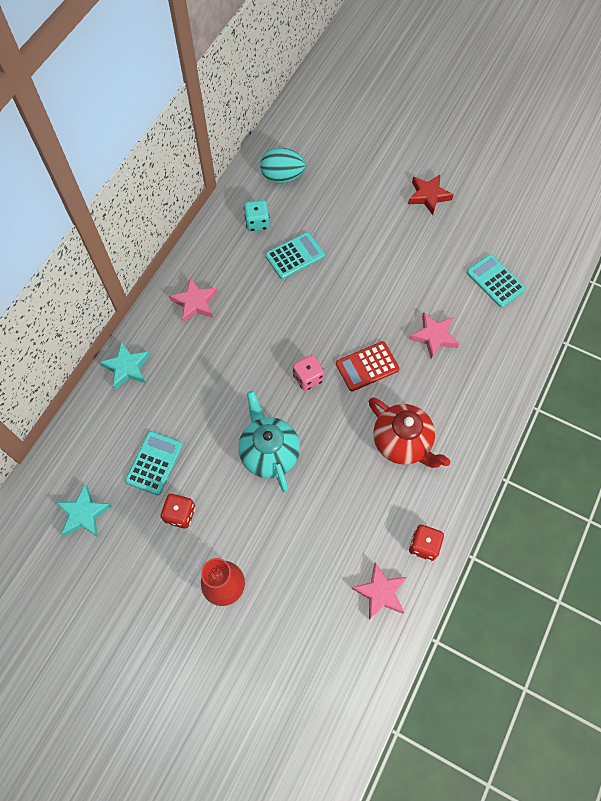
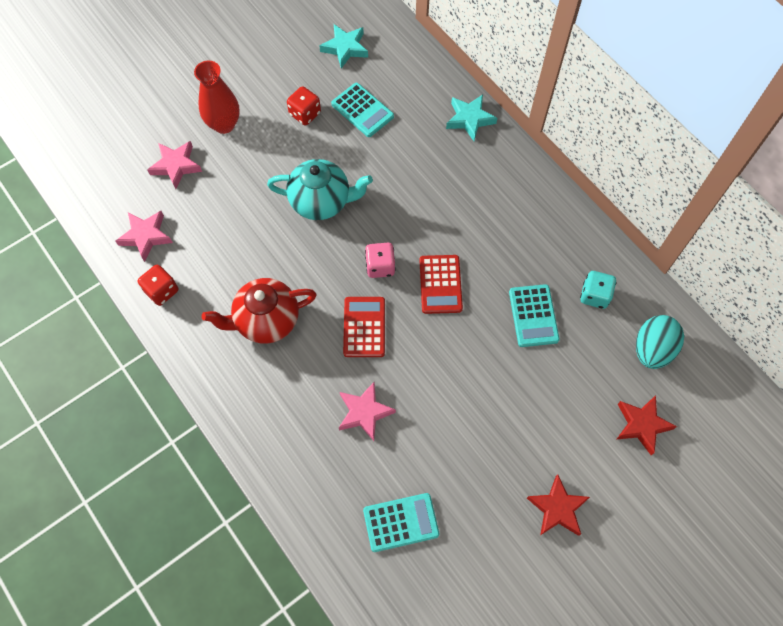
camera: 115 degrees right, 0 degrees up
(195, 303) = (516, 199): pink star -> pink star (176, 166)
(301, 327) = (440, 284): none -> red calculator
(342, 167) = (642, 425): none -> red star

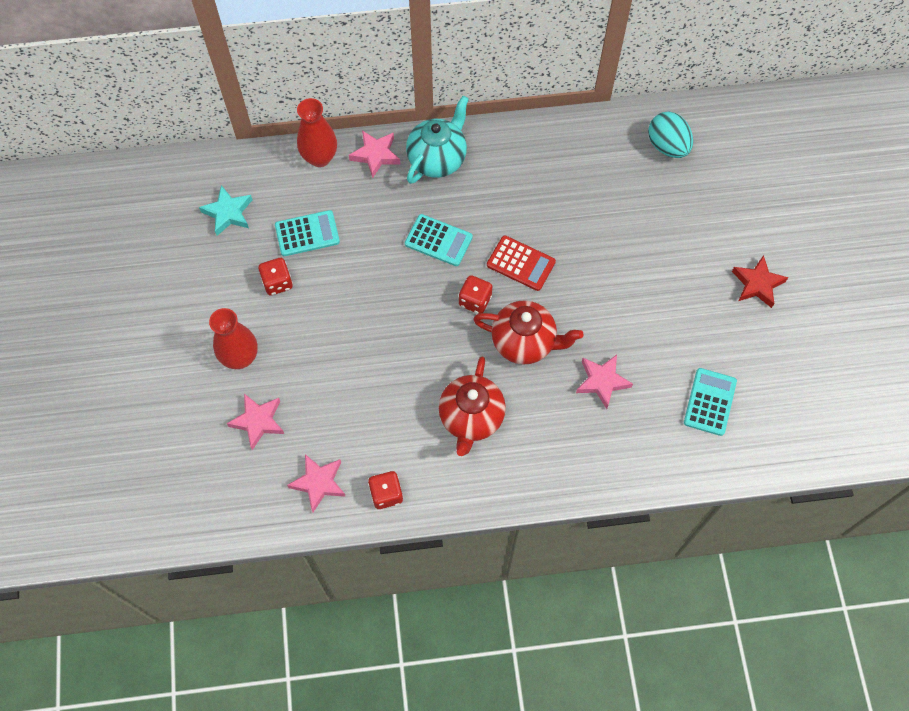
camera: 60 degrees left, 0 degrees up
(322, 201) = (380, 315): turquoise teapot -> turquoise teapot (437, 159)
(364, 327) = (525, 342): red calculator -> red teapot
(380, 266) = (475, 300): pink dice -> red dice
(439, 81) = (320, 157): none -> red vase
(469, 119) = (375, 155): turquoise star -> pink star
(533, 316) = (590, 211): turquoise calculator -> turquoise calculator (438, 241)
(594, 295) = (599, 158): turquoise dice -> none
(642, 425) = (723, 189): red star -> none

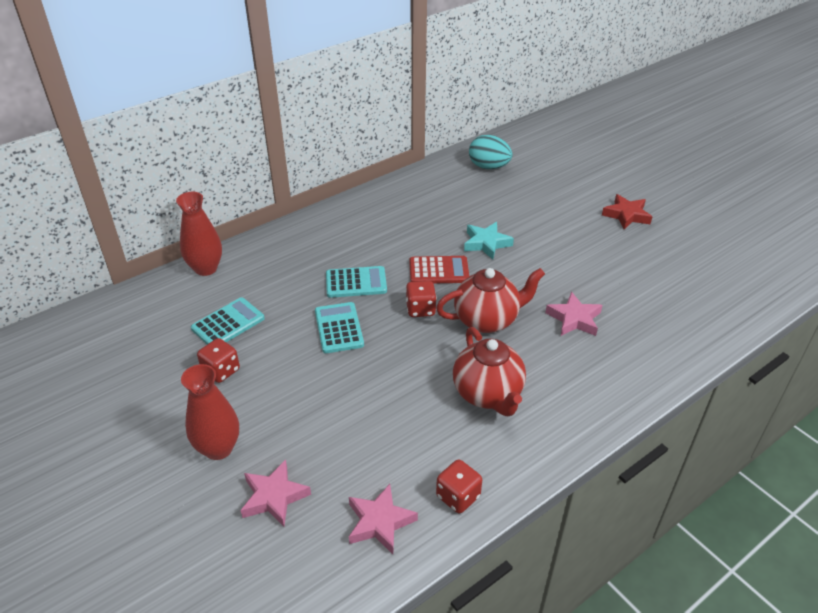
camera: 30 degrees left, 25 degrees down
(228, 213) = (136, 338): turquoise star -> turquoise star (486, 243)
(375, 155) = (257, 249): pink star -> none
(437, 159) = (315, 233): turquoise teapot -> none
(710, 402) = (667, 296): turquoise calculator -> turquoise calculator (339, 328)

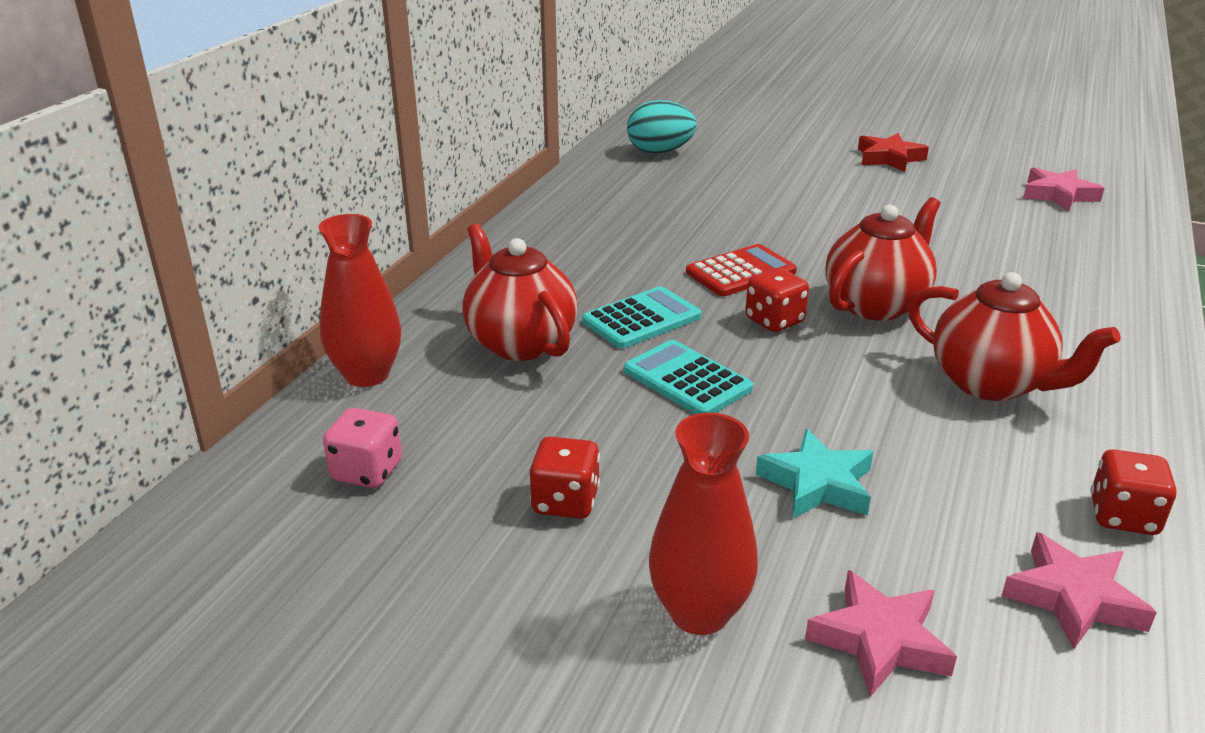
camera: 30 degrees left, 10 degrees down
(161, 321) = (367, 471): none -> pink dice
(228, 323) = (498, 434): turquoise calculator -> none
(286, 275) = (519, 342): none -> red teapot
(486, 243) = (763, 227): turquoise star -> turquoise star (817, 484)
(574, 319) = (976, 271): pink star -> pink star (1058, 195)

